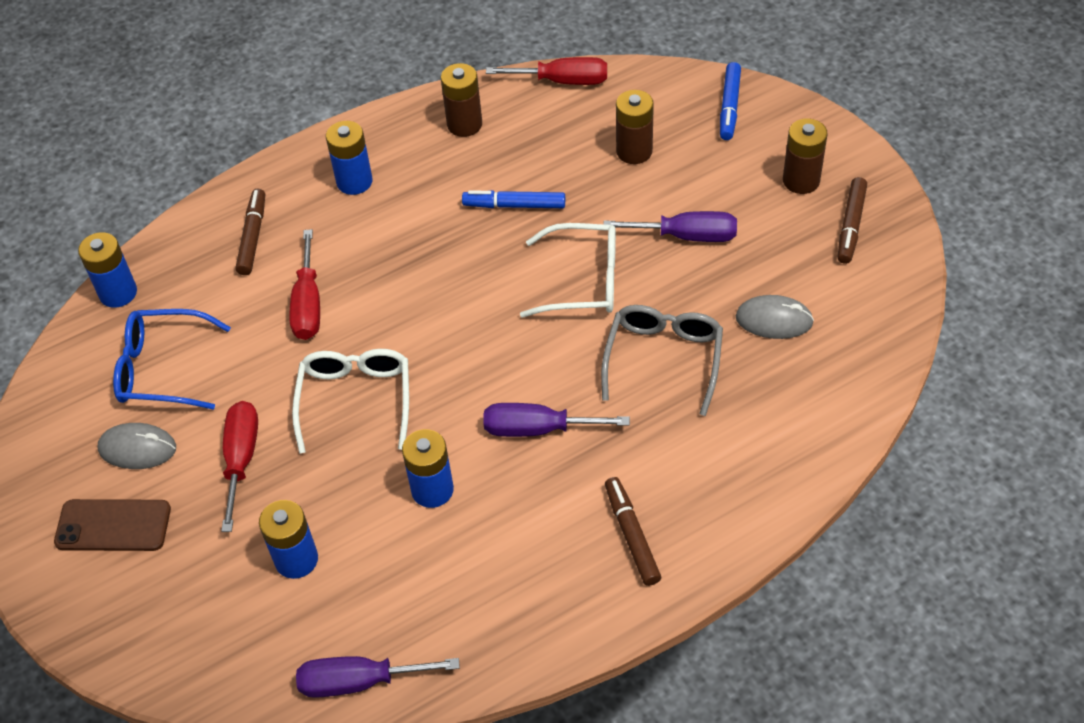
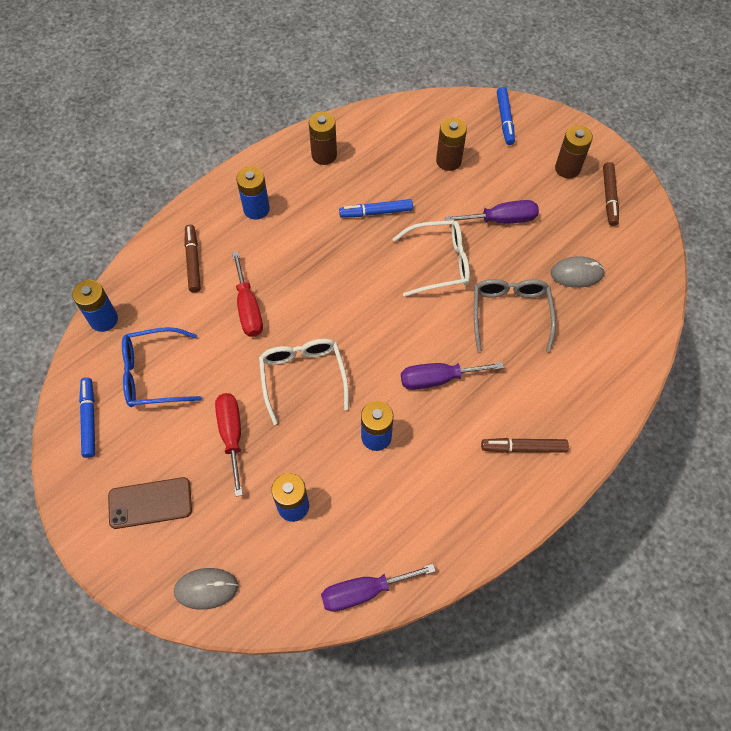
camera: 15 degrees left, 10 degrees up
(65, 412) = (89, 419): none -> blue marker
(137, 449) = (152, 439): grey mouse -> grey mouse (206, 589)
(563, 81) = (385, 114): red screwdriver -> none
(631, 535) = (523, 448): brown marker -> brown marker turned 60 degrees counterclockwise

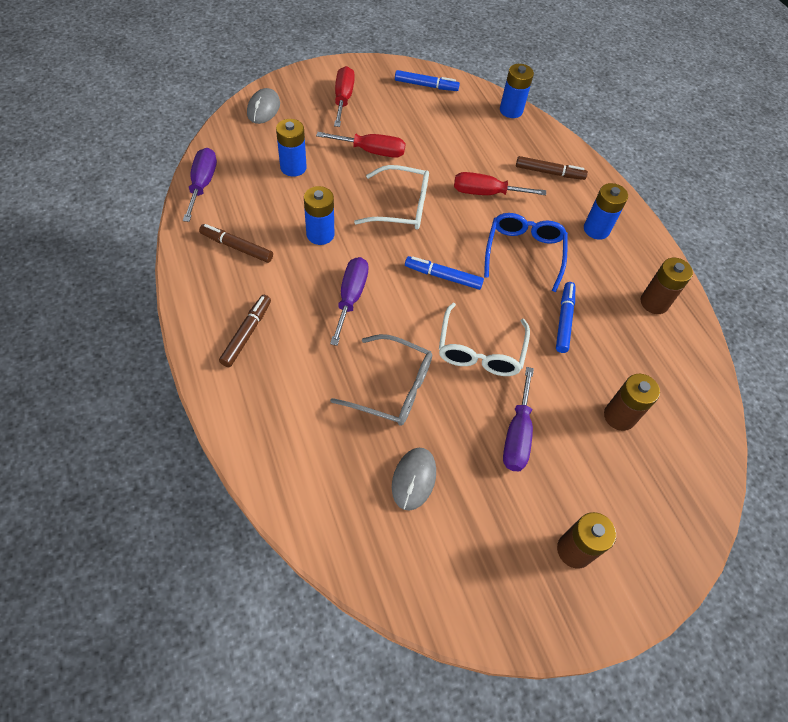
camera: 105 degrees right, 5 degrees down
(150, 503) = (343, 99): brown phone -> red screwdriver
(154, 374) = (448, 124): blue glasses -> blue glasses (524, 253)
(505, 119) = (675, 511): blue marker -> blue marker (443, 277)
(609, 197) = (512, 580): brown marker -> brown marker (237, 247)

